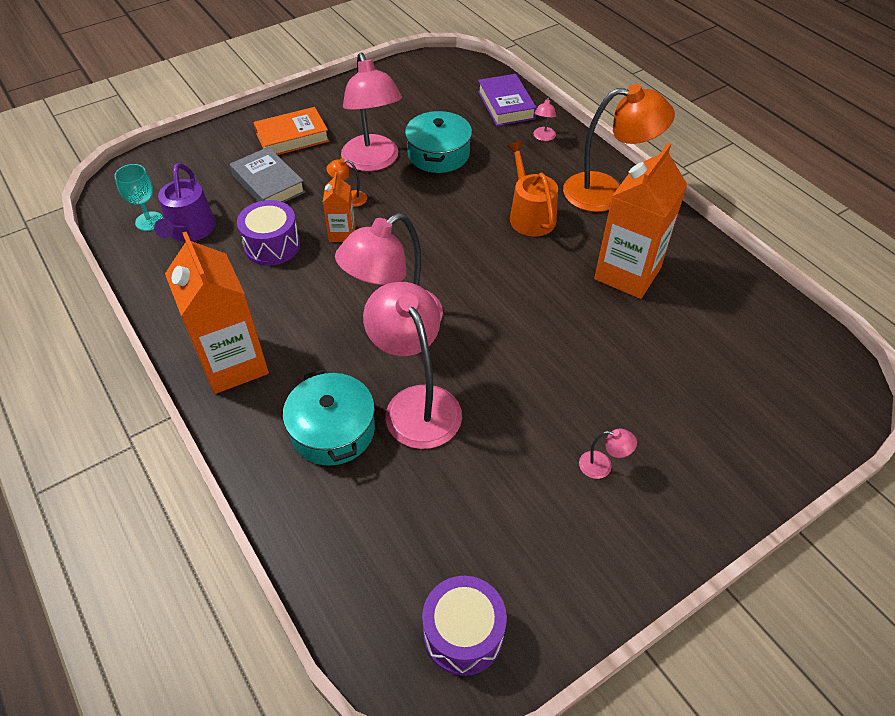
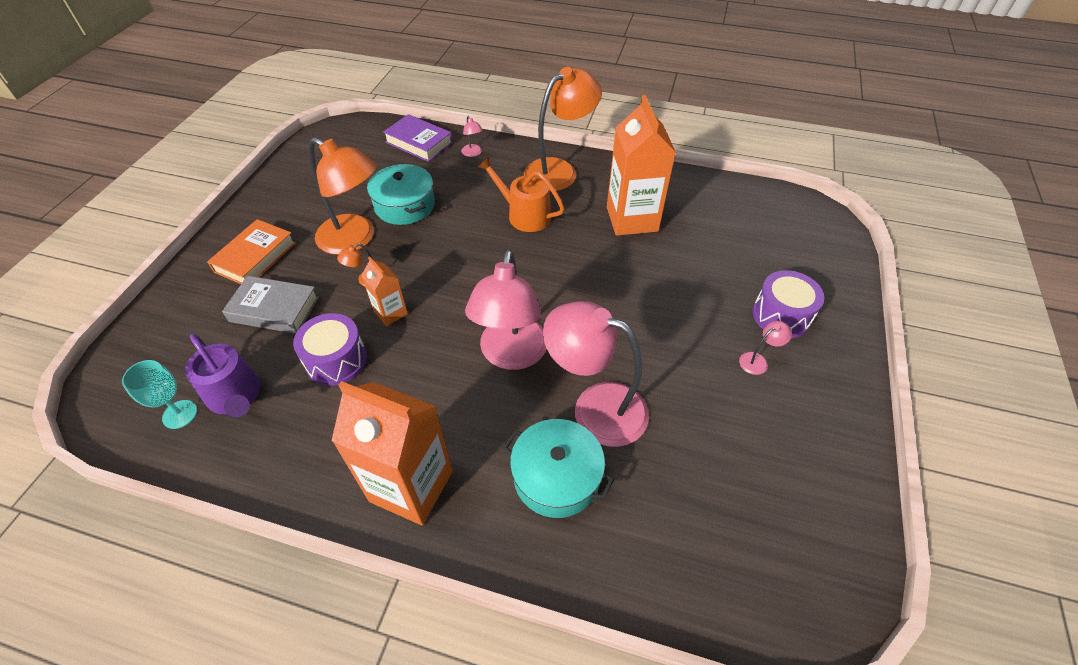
camera: 40 degrees left, 0 degrees up
(373, 162) = (355, 239): pink lamp -> orange lamp
(463, 633) = (810, 552): purple drum -> purple drum (781, 315)

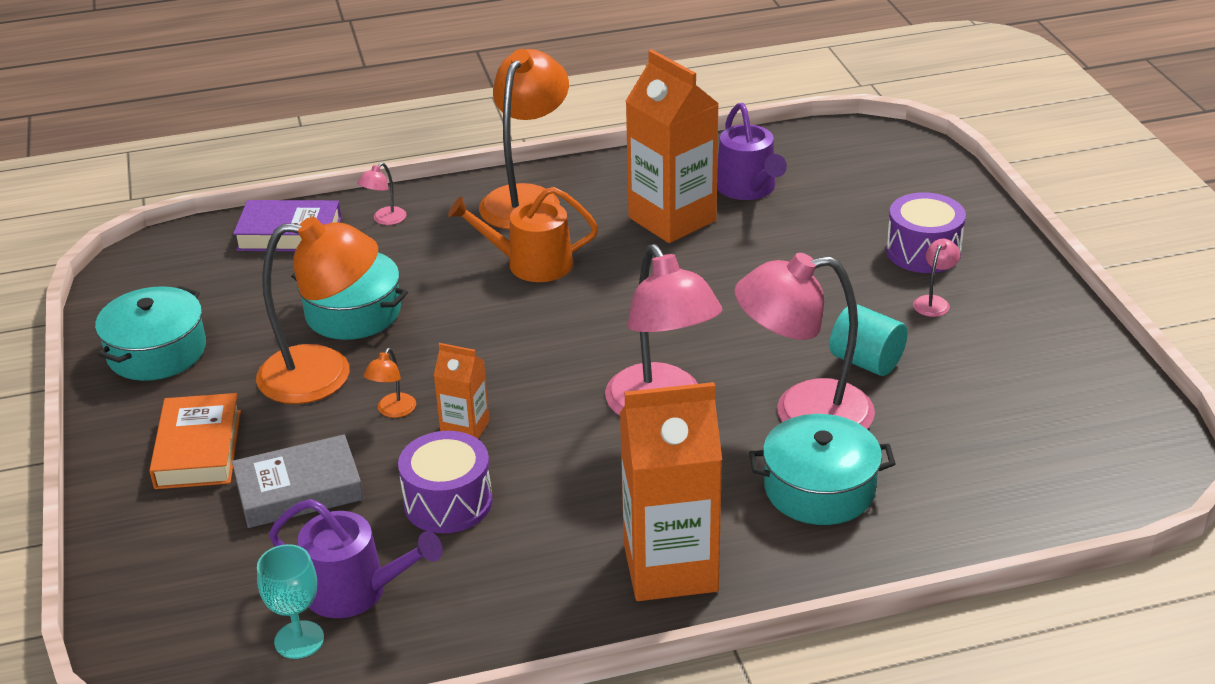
camera: 30 degrees left, 15 degrees down
(294, 187) = (157, 352): none -> turquoise pot
(473, 153) = (385, 220): pink lamp -> pink lamp turned 90 degrees clockwise
(671, 387) = (866, 361): none -> turquoise cylinder
(698, 216) = (748, 188): none -> purple watering can

